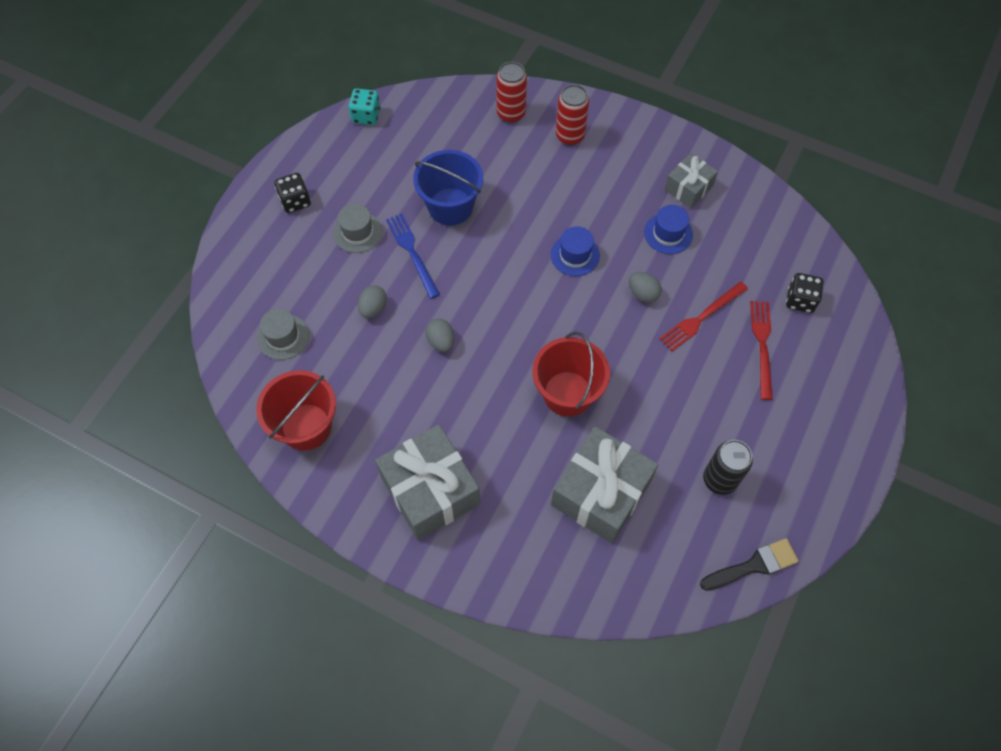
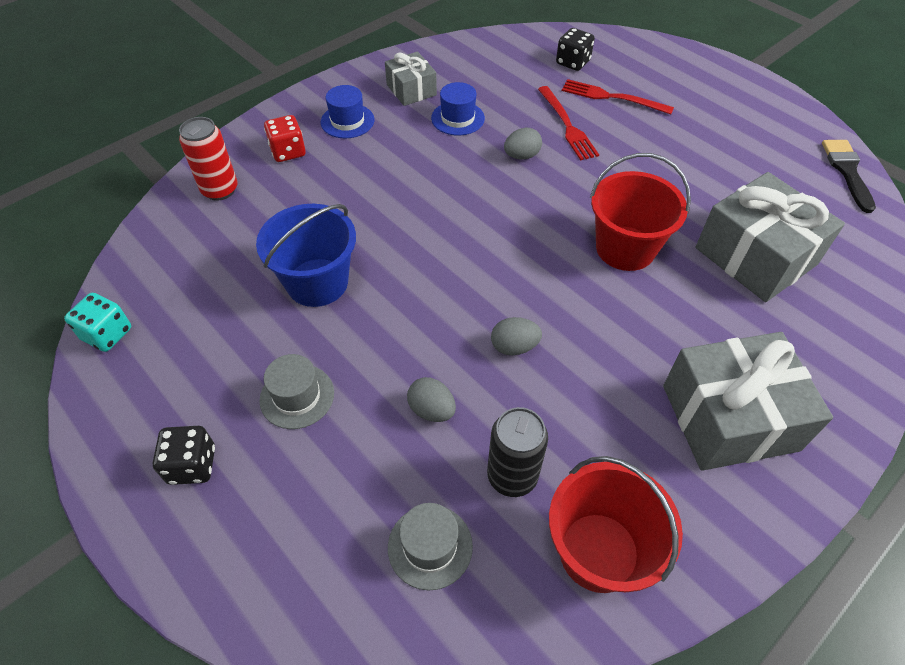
camera: 70 degrees left, 10 degrees down
(412, 252) = (365, 341): blue fork -> none
(570, 136) = (288, 152): red can -> red dice
(575, 255) = (448, 192): blue hat -> blue hat (347, 121)
(719, 479) = (752, 166): black can -> black can (512, 476)

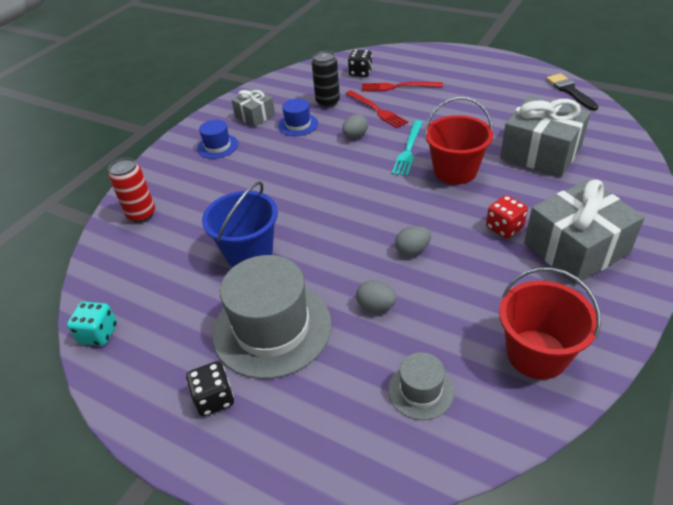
camera: 15 degrees left, 10 degrees down
(288, 152) = (182, 177): red dice -> red dice (504, 228)
(297, 396) = (272, 328): grey hat -> grey hat, size x2.04
(512, 476) = (454, 328): black can -> black can (328, 102)
(579, 197) = (408, 150): none -> turquoise fork

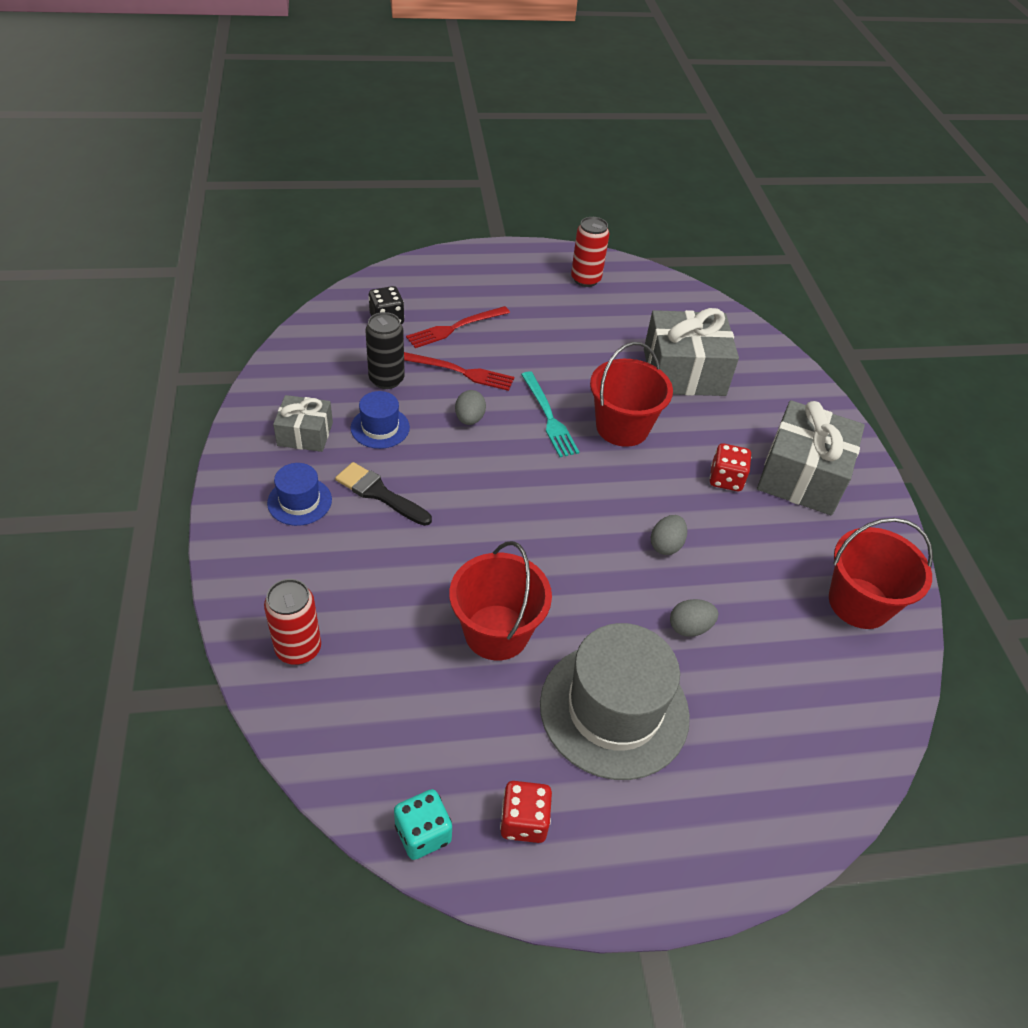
camera: 45 degrees left, 5 degrees up
(154, 359) = (524, 821): none -> red dice
(214, 399) = (634, 821): black dice -> none
(249, 252) = (496, 632): blue bucket -> red bucket
(420, 390) = (804, 693): grey hat -> none
(519, 81) = (585, 279): none -> red can
(569, 91) = (647, 279): black brush -> black brush (379, 493)

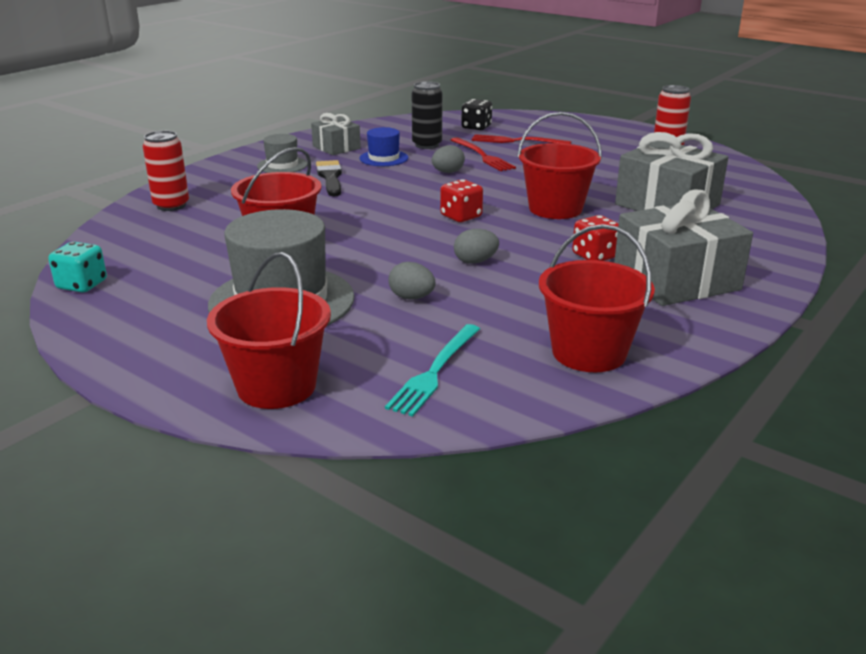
camera: 50 degrees right, 20 degrees down
(299, 501) = (282, 165): blue hat -> grey hat
(524, 821) = (135, 309): red dice -> red dice (461, 216)
(548, 417) = (506, 188): turquoise fork -> turquoise fork (435, 371)
(756, 809) = (276, 386): none -> red bucket

